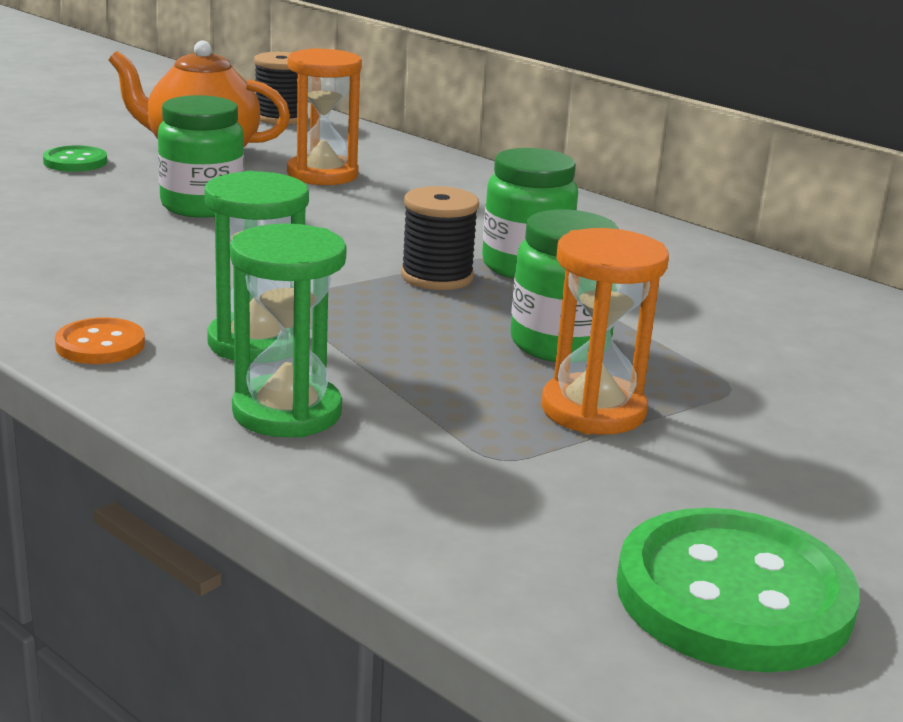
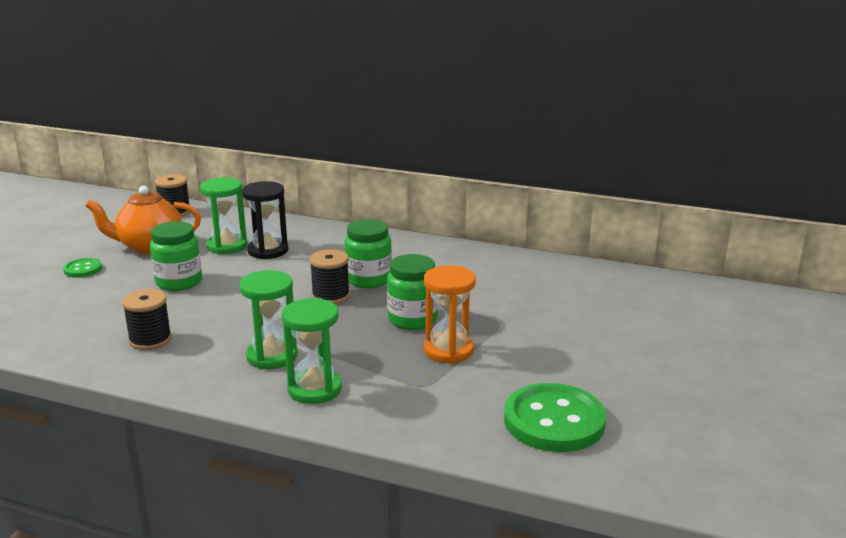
camera: 20 degrees left, 0 degrees up
(82, 274) = (150, 340): none -> black spool
(100, 345) = (195, 378): orange button -> none
(322, 174) = (227, 246): orange hourglass -> green hourglass
(383, 193) = (268, 251): none -> black hourglass

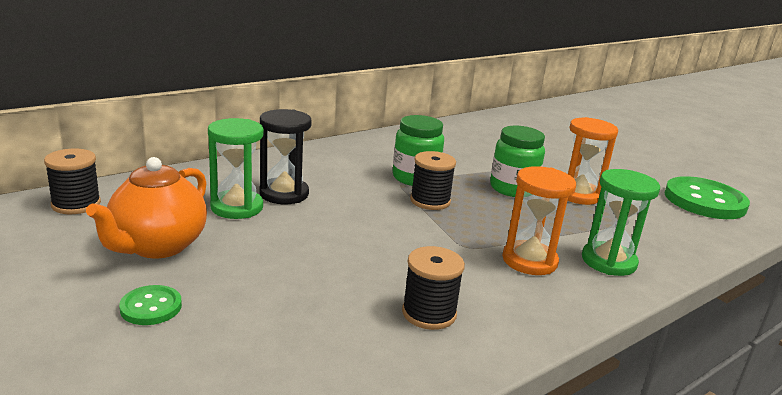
camera: 60 degrees left, 0 degrees up
(179, 282) = (294, 257): green jar -> none
(272, 356) = (529, 261): green hourglass -> orange hourglass

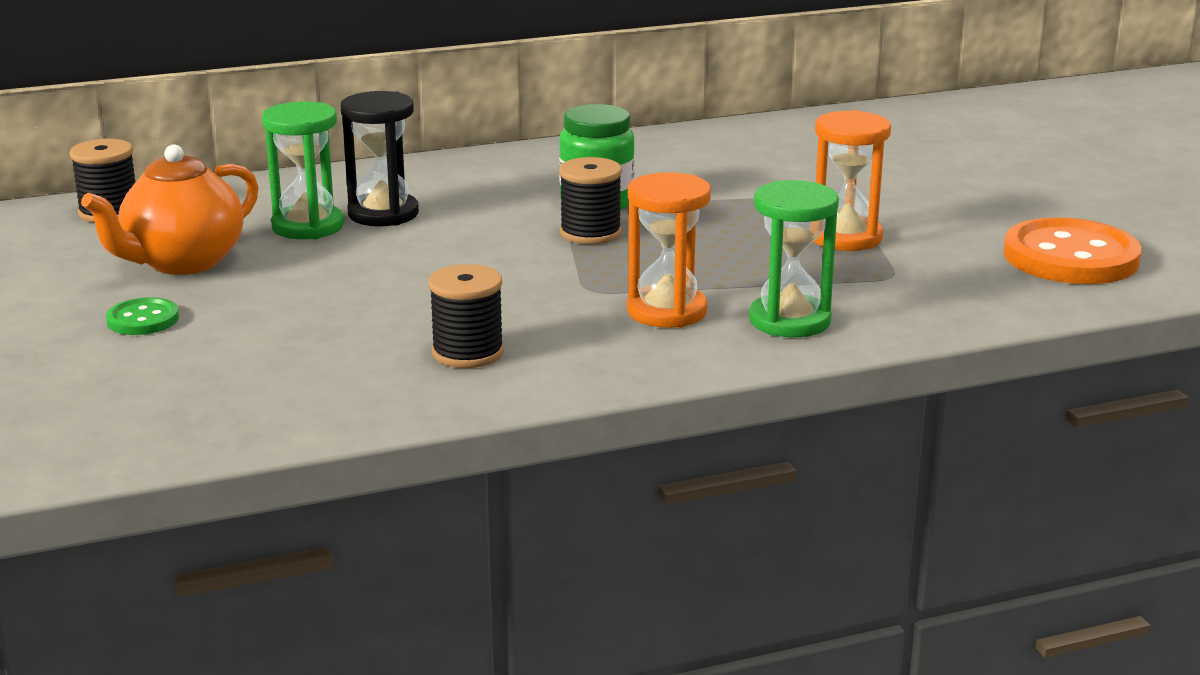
camera: 20 degrees right, 0 degrees up
(513, 189) = (742, 224): green jar -> none
(704, 201) = (1070, 257): green button -> orange button

